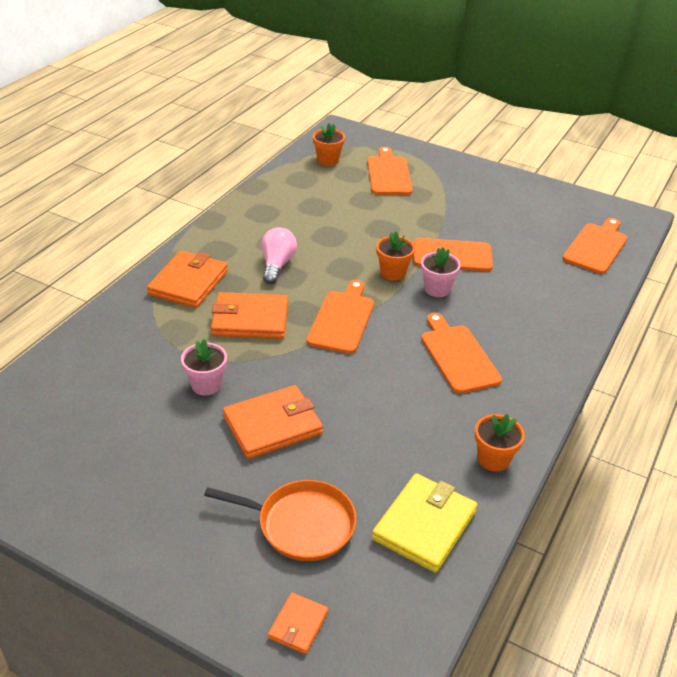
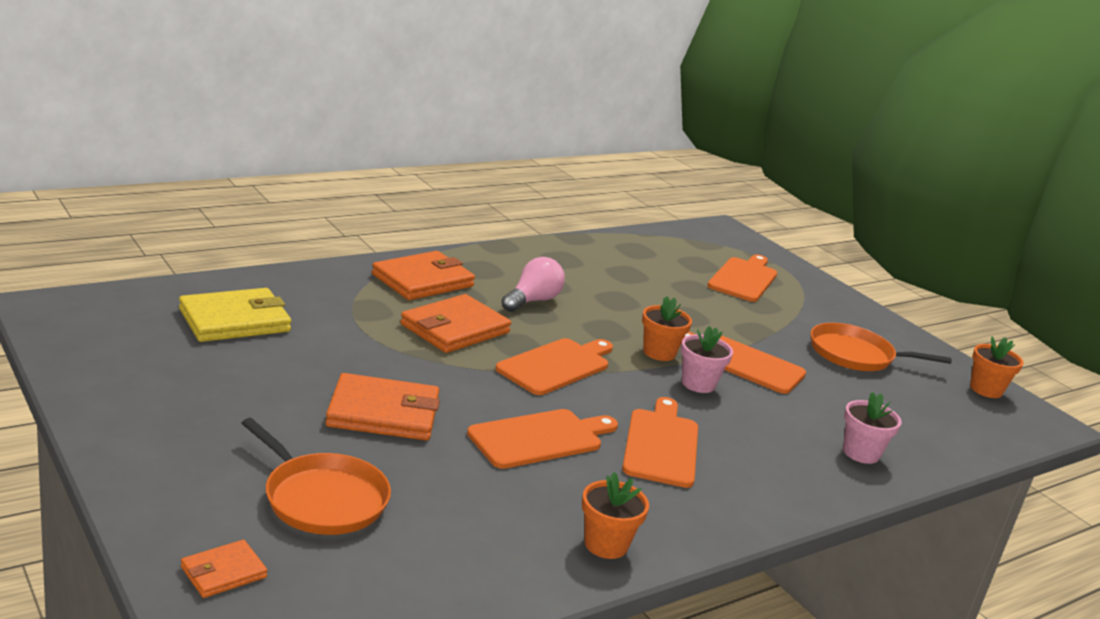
camera: 25 degrees right, 15 degrees down
(206, 385) = (351, 357): pink flower pot -> pink flower pot (861, 453)
(250, 319) = (454, 329): orange wallet -> orange wallet turned 75 degrees counterclockwise
(328, 160) = (683, 246): orange flower pot -> orange flower pot (986, 390)
(425, 525) = (458, 561): yellow wallet -> yellow wallet (235, 320)
(503, 213) = (855, 355): none -> orange pan
(596, 247) = (954, 425): orange cutting board -> orange cutting board (540, 438)

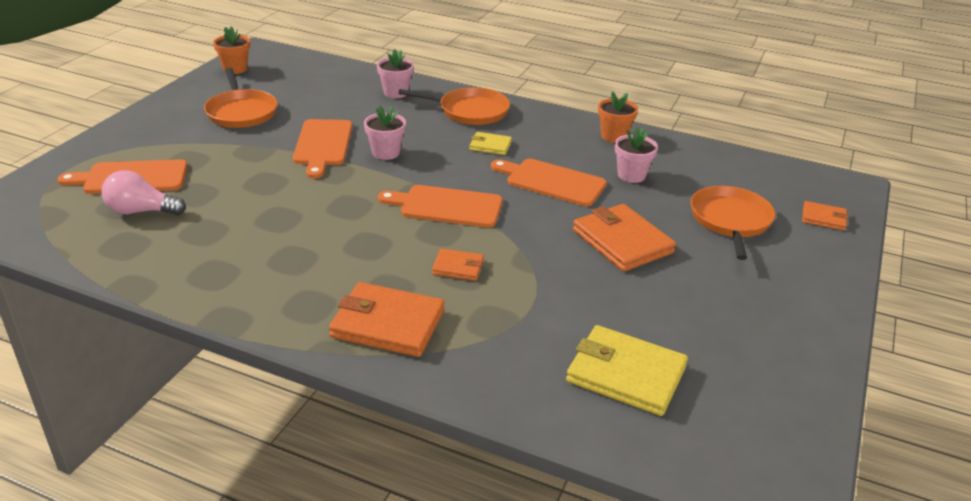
camera: 120 degrees left, 10 degrees up
(454, 329) = (458, 267): orange wallet -> orange wallet, size x0.53
(495, 495) = (631, 175): none -> pink flower pot
(532, 301) = (344, 254): pink light bulb -> pink light bulb (141, 211)
(659, 352) = (357, 176): orange flower pot -> none
(661, 445) = (490, 146): orange cutting board -> yellow wallet
(769, 476) = (470, 111): none -> orange pan

